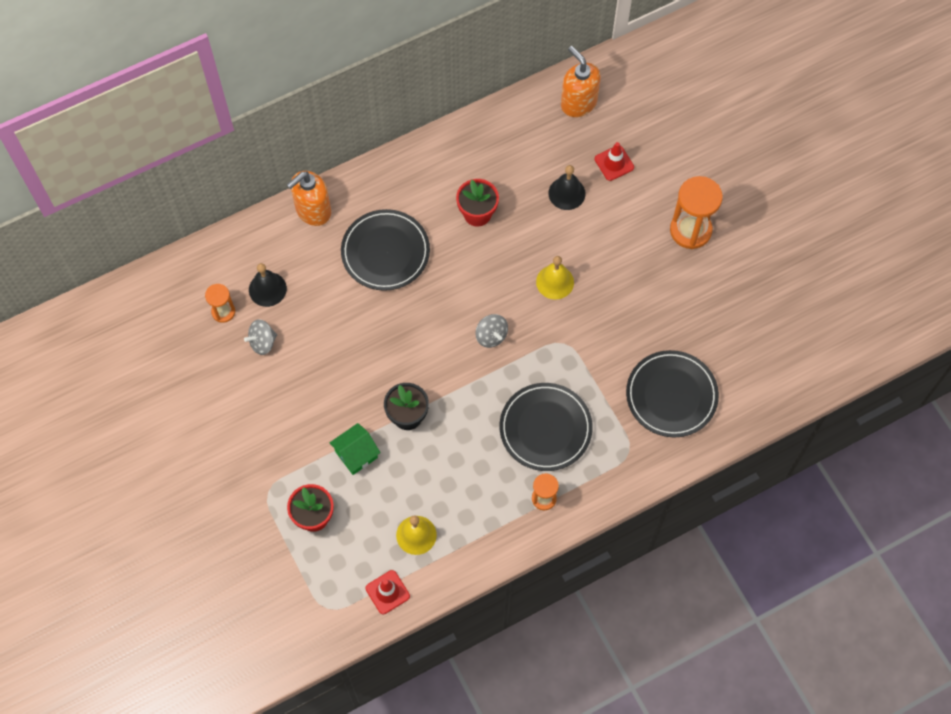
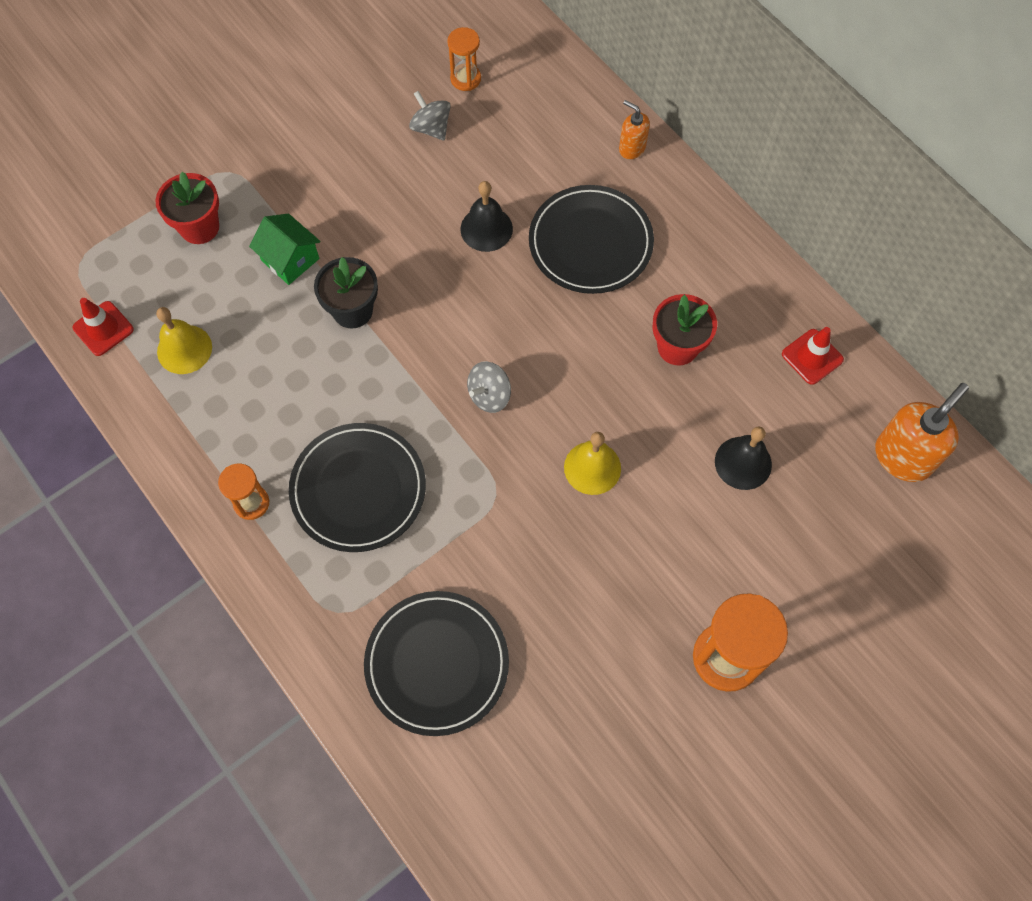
camera: 80 degrees right, 0 degrees up
(267, 289) = (507, 119): black bell -> black bell (486, 229)
(313, 210) = (632, 148): orange soap dispenser -> orange soap dispenser, size x0.56
(614, 163) = (813, 524): red traffic cone -> red traffic cone (812, 357)

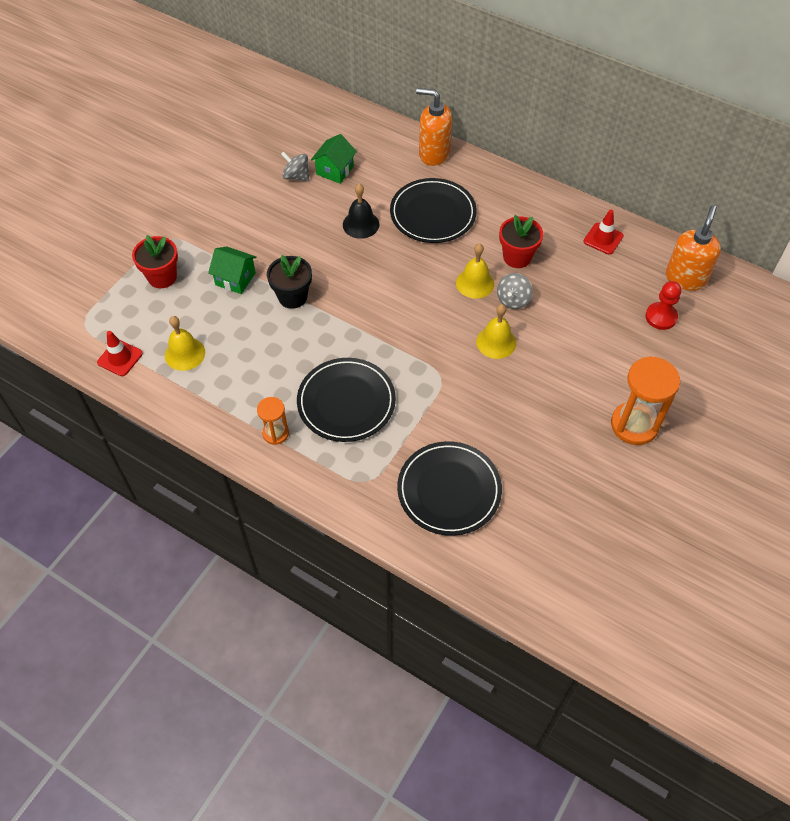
camera: 20 degrees left, 10 degrees down
(465, 79) = (306, 142): orange hourglass -> none
(486, 134) = (335, 170): none -> green house
(489, 395) = (408, 320): grey spinning top -> grey spinning top (513, 300)
(602, 368) = (475, 283): none -> yellow bell
(632, 148) = (433, 153): orange soap dispenser -> orange soap dispenser, size x1.80
(743, 463) = (590, 310): black bell -> none
(839, 506) = (661, 317): none -> red pawn

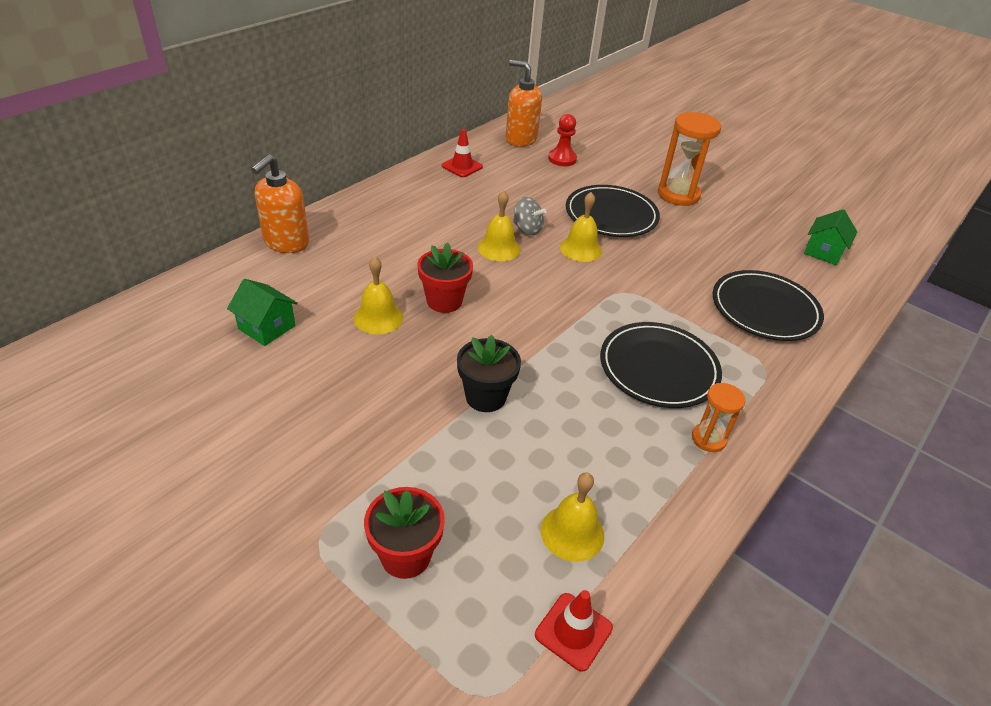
camera: 85 degrees left, 15 degrees down
(235, 279) = (436, 456): green house -> green house (823, 252)
(296, 176) = (257, 366): grey spinning top -> none
(361, 224) = (378, 318): black bell -> yellow bell
(433, 214) = (385, 259): black plate -> black plate (611, 215)
(517, 257) = (470, 216): red flower pot -> red flower pot (444, 301)

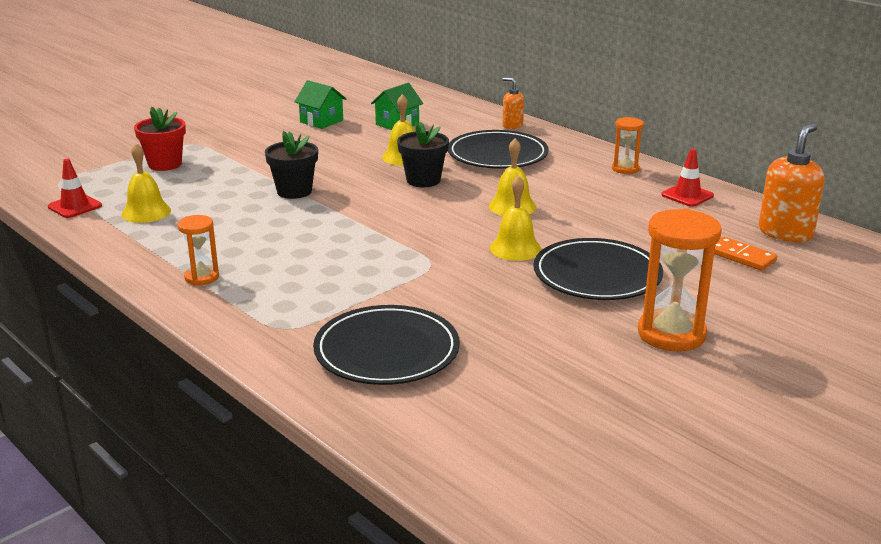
camera: 100 degrees right, 15 degrees down
(286, 243) = (512, 125): orange soap dispenser -> orange soap dispenser, size x0.56
(408, 188) = (625, 169): none -> orange hourglass
(444, 301) = (423, 180): red flower pot -> black flower pot
(527, 229) = (553, 223): grey spinning top -> none
(562, 159) = (741, 256): red pawn -> orange domino
(658, 368) = (303, 267): black plate -> black plate (497, 155)
(823, 252) = (526, 441): green house -> green house (321, 121)

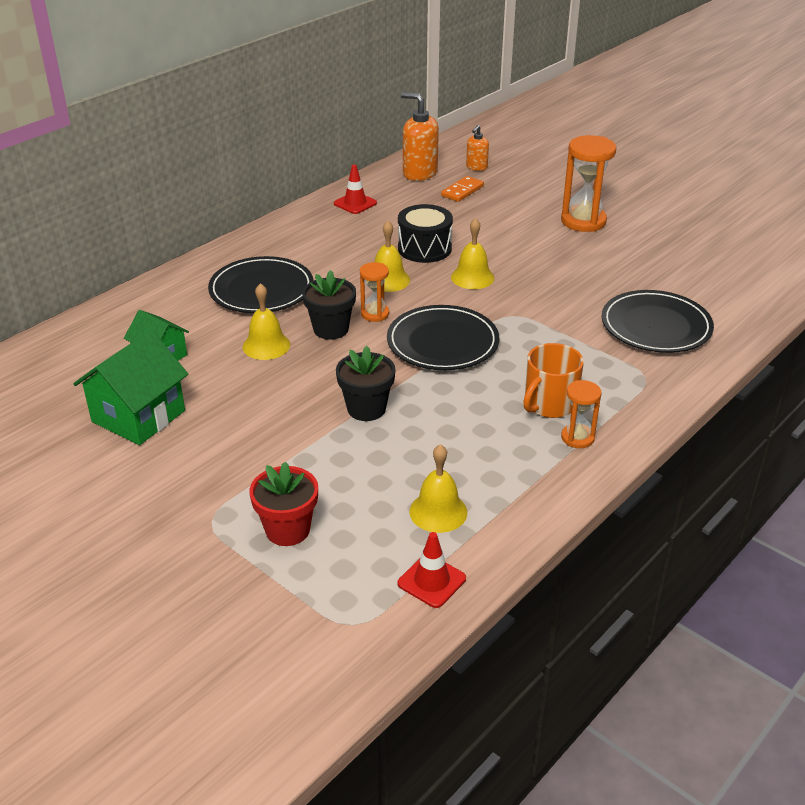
camera: 95 degrees left, 10 degrees up
(262, 269) = (549, 404): none -> orange mug
(321, 121) = (138, 416): green house -> green house, size x1.61
(512, 125) = (176, 283): orange soap dispenser -> orange soap dispenser (476, 167)
(582, 227) = (424, 248): none -> black drum
(597, 275) = (508, 244): black plate -> black plate (442, 342)
(625, 169) = (298, 226): orange hourglass -> orange hourglass (375, 314)

